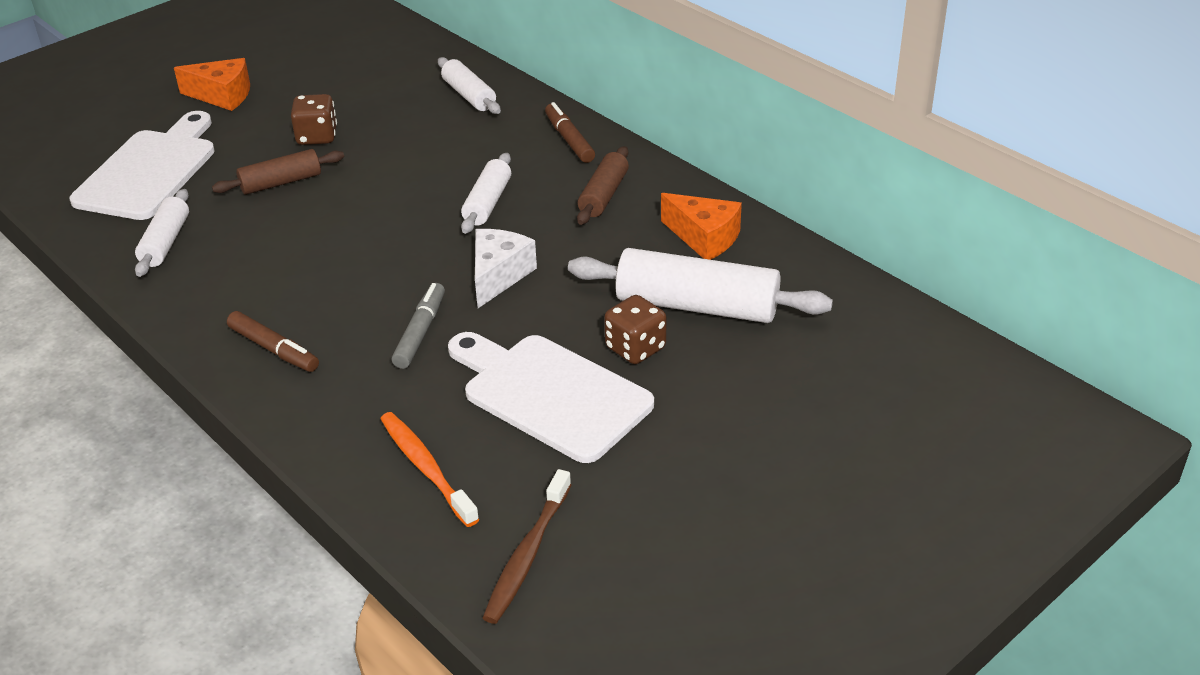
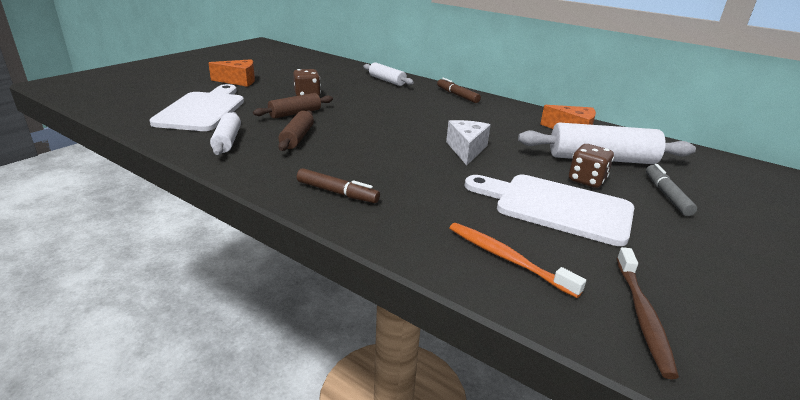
camera: 15 degrees left, 10 degrees down
(420, 332) = (438, 179): grey marker -> grey marker (666, 195)
(487, 203) = (432, 119): white rolling pin -> none
(603, 195) = (497, 115): brown rolling pin -> brown rolling pin (297, 138)

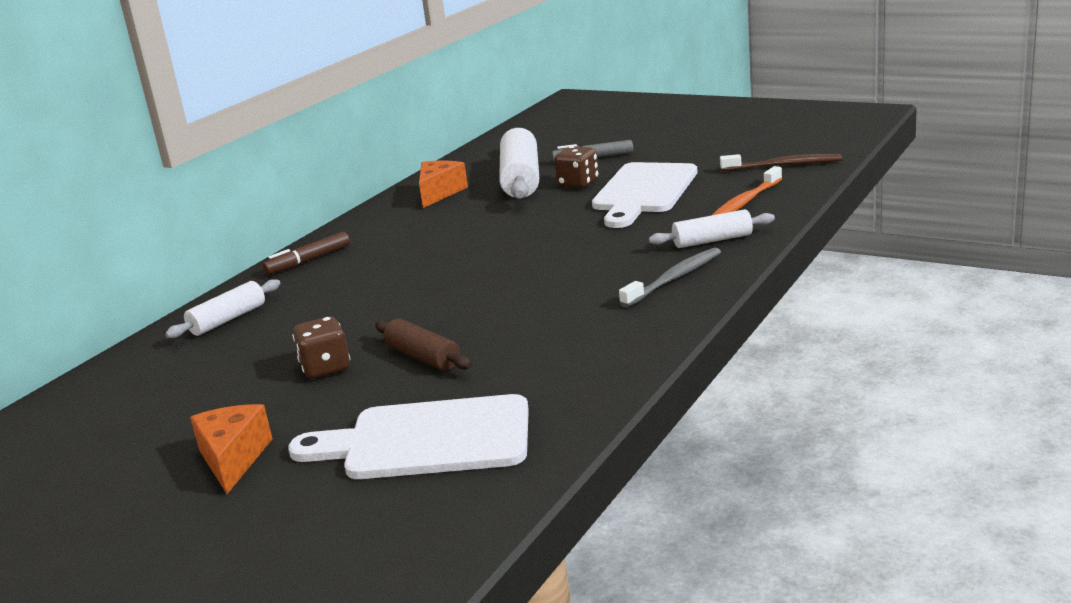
camera: 90 degrees left, 5 degrees down
(227, 141) = (560, 377): white rolling pin -> white rolling pin (712, 240)
(297, 138) = (527, 332): brown rolling pin -> none
(337, 193) = (674, 278): brown marker -> grey toothbrush
(466, 150) = (523, 235): white cheese -> none

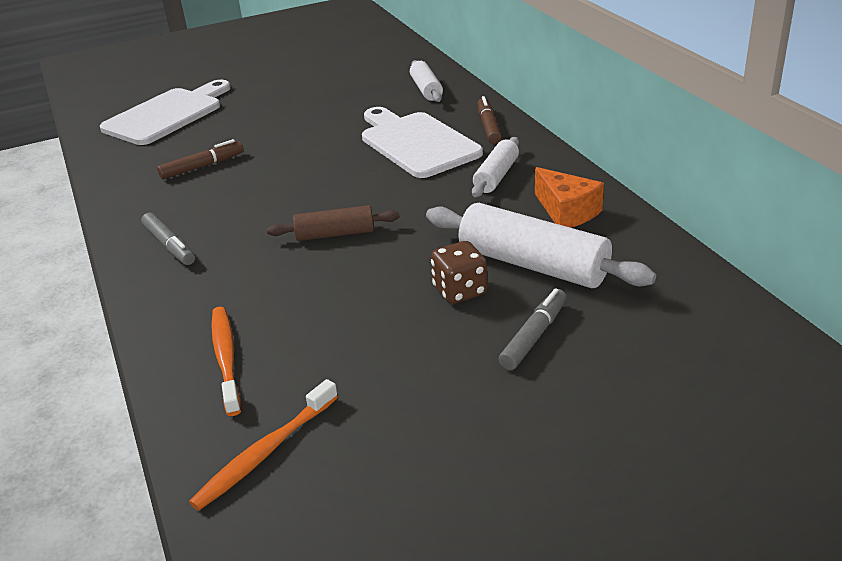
camera: 125 degrees right, 10 degrees up
(233, 459) = (248, 73): orange cheese -> none
(325, 368) = (297, 105): brown dice -> none
(423, 357) = (252, 132): brown rolling pin -> brown rolling pin (335, 234)
(530, 340) = (202, 166): none -> brown marker
(643, 192) = (365, 316): white cutting board -> white cutting board (416, 143)
(674, 278) = (169, 246): grey toothbrush -> grey marker
(712, 240) = (190, 294): white rolling pin -> white rolling pin (496, 176)
(784, 165) = (265, 453): brown toothbrush -> orange toothbrush

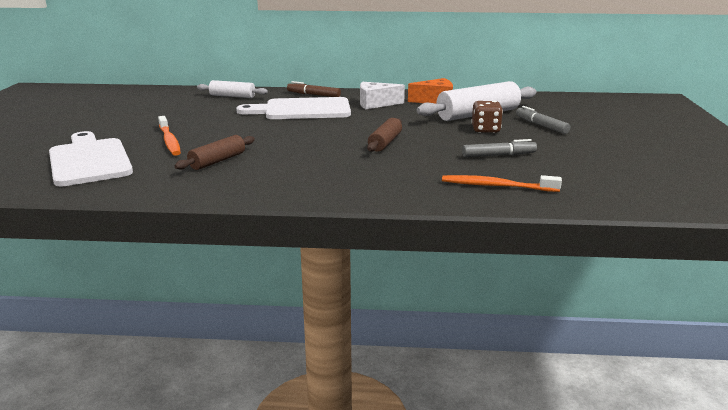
camera: 65 degrees left, 10 degrees down
(169, 246) = (328, 184): grey marker -> grey marker (498, 155)
(202, 166) = (217, 161): brown marker -> brown rolling pin
(265, 453) = (599, 189): orange toothbrush -> orange toothbrush (169, 141)
(496, 176) = (375, 104): white rolling pin -> white cheese

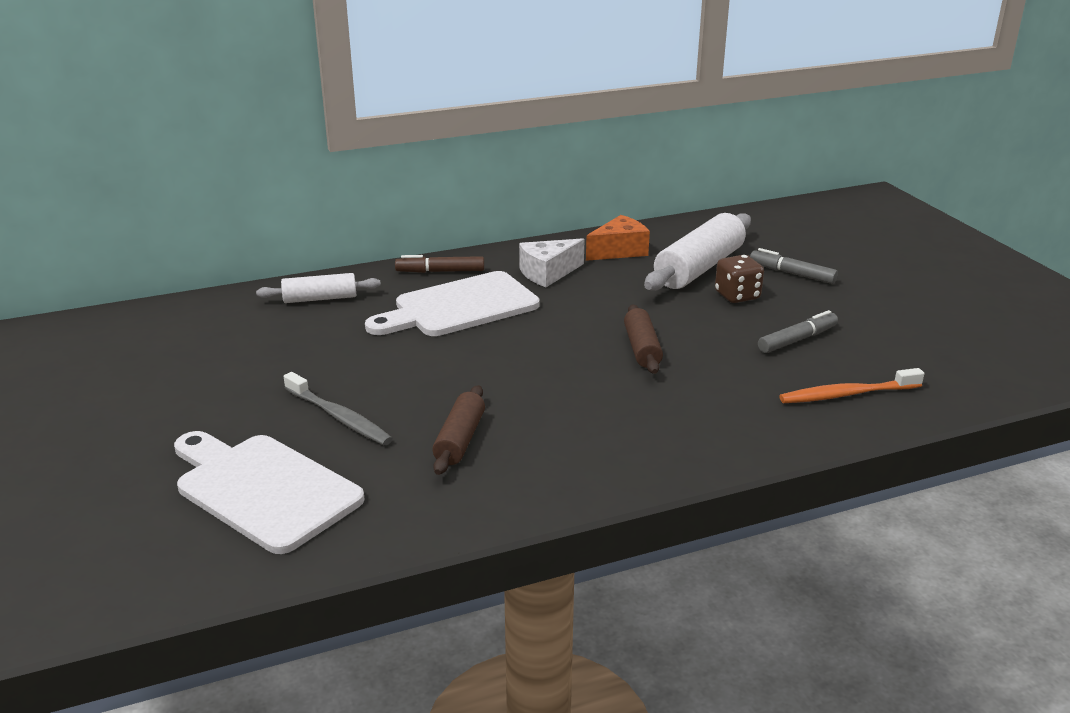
camera: 25 degrees left, 5 degrees up
(169, 141) = (339, 417): orange toothbrush -> grey toothbrush

